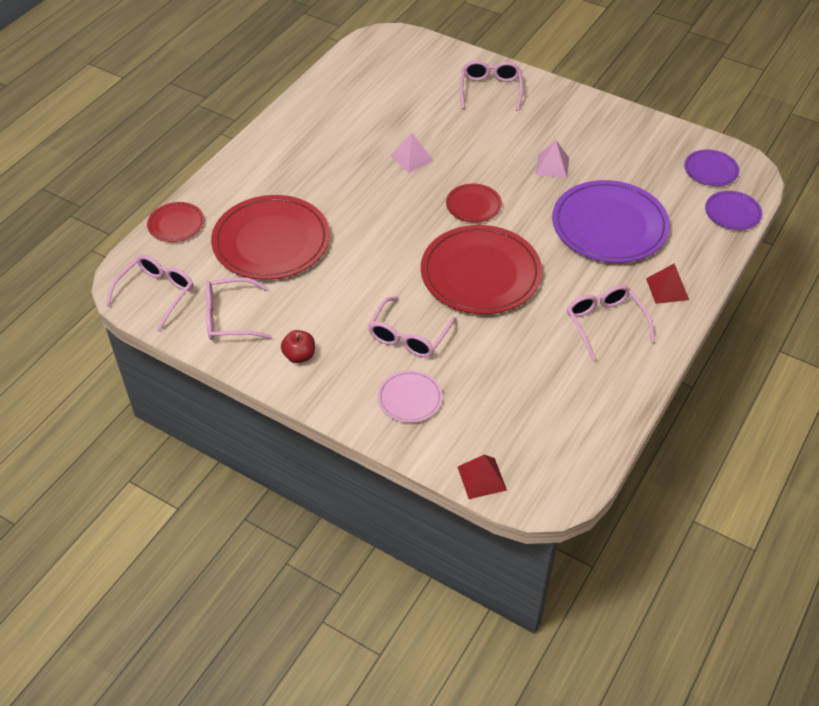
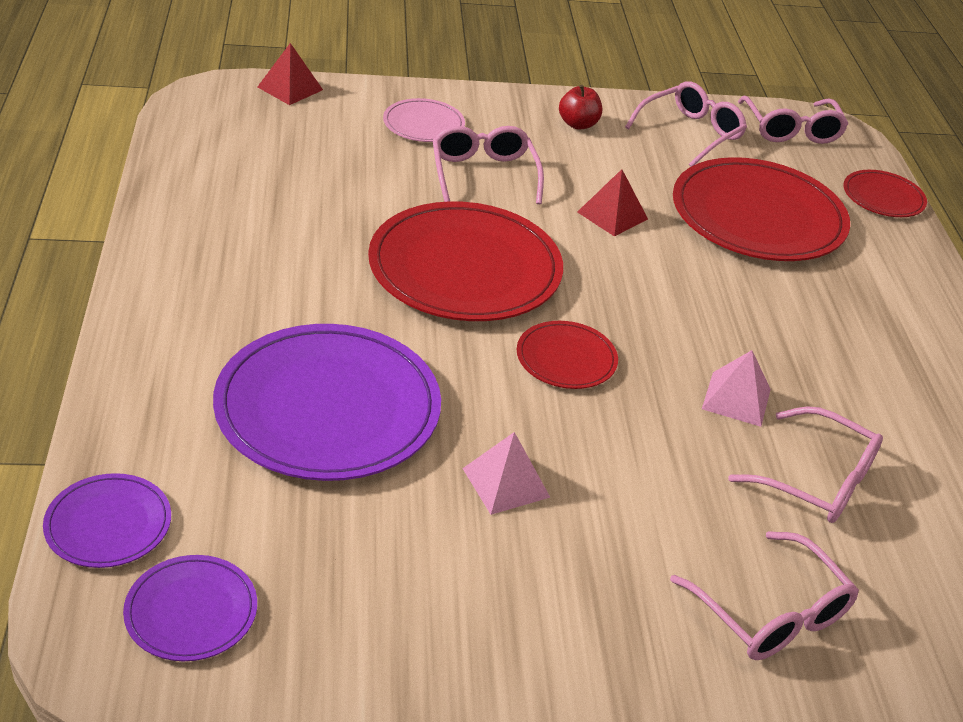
camera: 140 degrees right, 10 degrees down
(604, 323) = (246, 264): pink glasses -> pink glasses (818, 480)
(667, 289) = (176, 340): red pyramid -> red pyramid (612, 215)

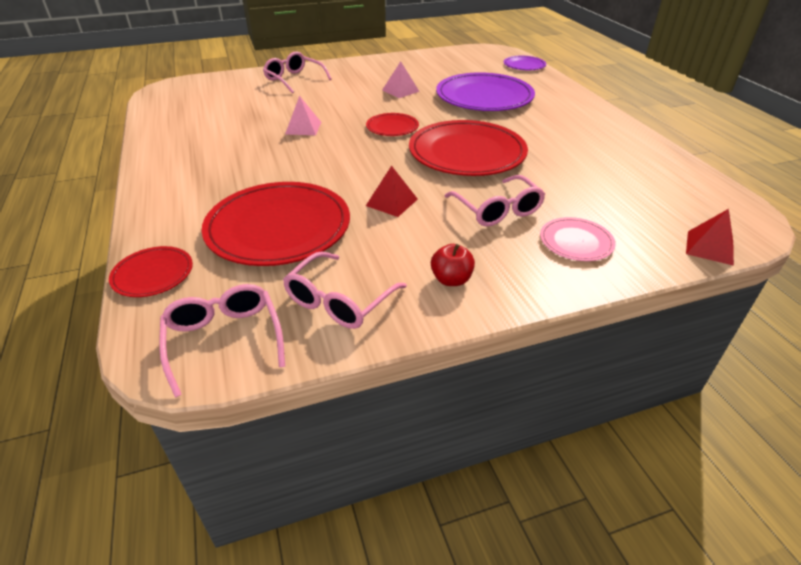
camera: 170 degrees right, 0 degrees up
(191, 611) = (480, 57): purple plate -> none
(818, 480) = (267, 110): pink glasses -> none

